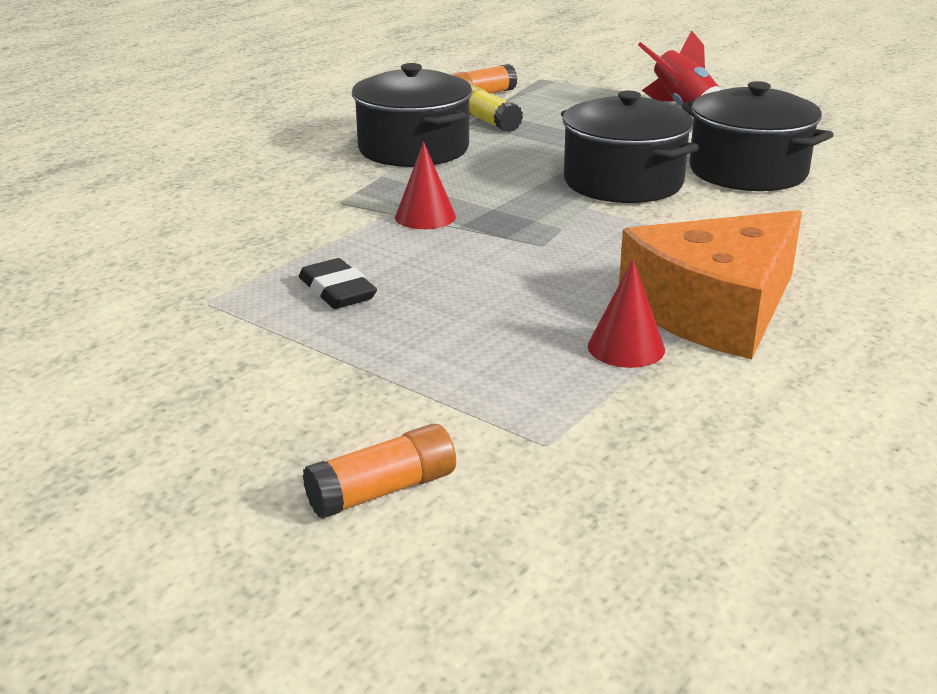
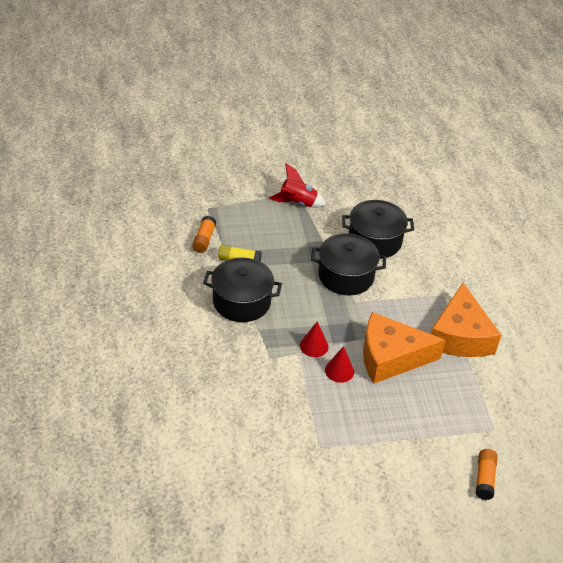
camera: 50 degrees left, 15 degrees up
(337, 291) = (350, 409): black eraser -> none
(525, 275) = (390, 357): none -> orange cheese
(626, 347) = (461, 373): red cone -> red cone (339, 371)

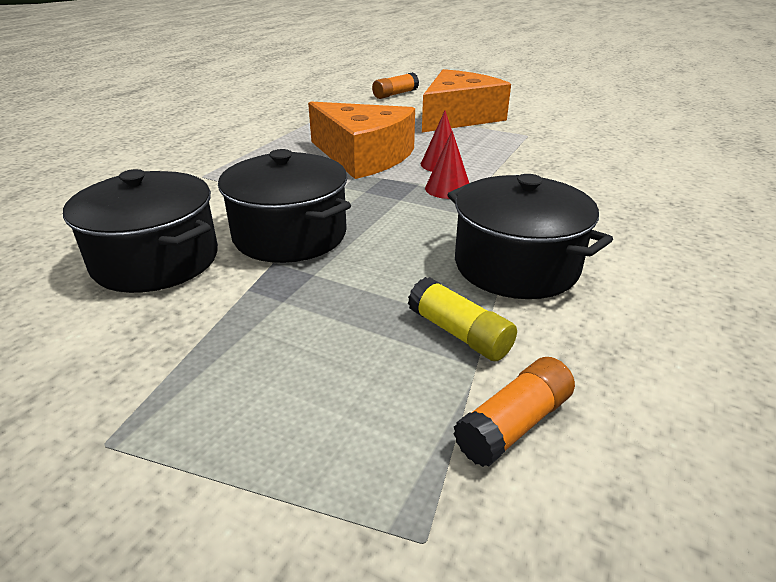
camera: 140 degrees left, 10 degrees down
(297, 203) = (156, 408): red rocket -> none
(460, 336) = (257, 147): orange cheese -> orange cheese (458, 117)

